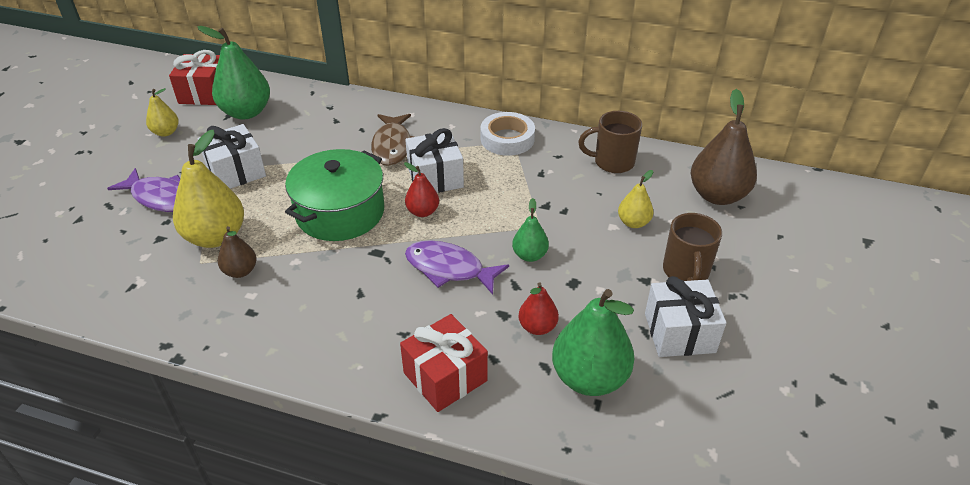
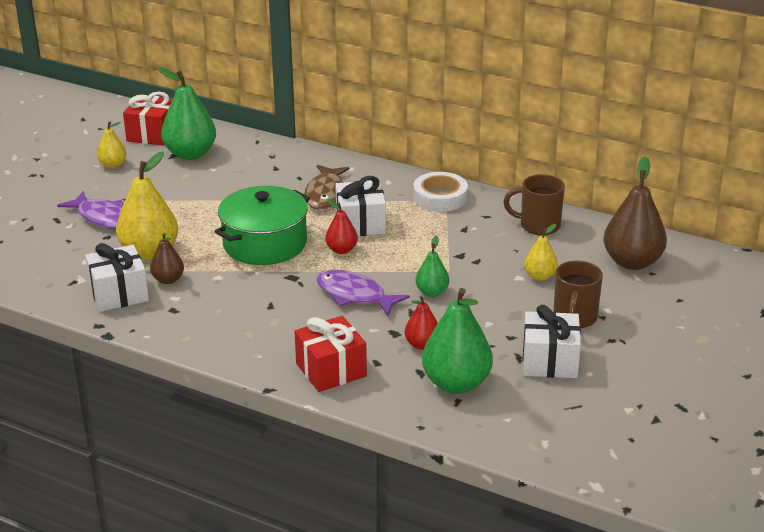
camera: 10 degrees right, 10 degrees down
(236, 172) = (174, 203): white gift -> white gift (119, 294)

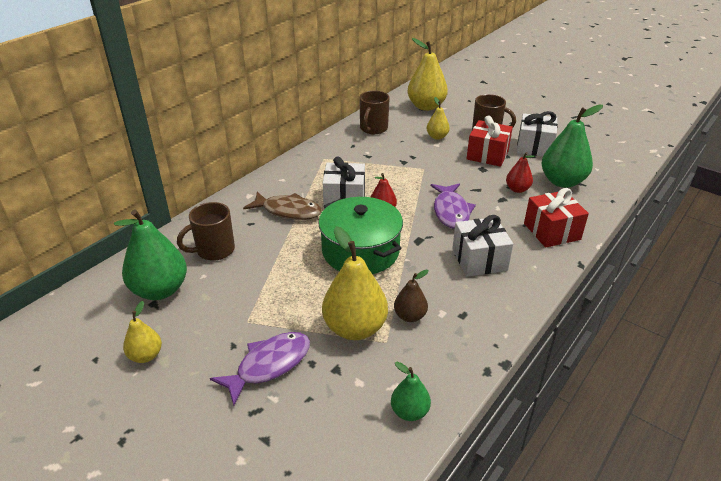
camera: 80 degrees left, 5 degrees up
(119, 294) = (430, 354): white gift -> white gift (479, 259)
(152, 134) = (91, 319): red gift -> red gift (487, 155)
(250, 167) = (214, 250): none -> brown mug
(354, 295) = (451, 211): purple fish -> purple fish turned 45 degrees counterclockwise
(432, 292) = (451, 178): green pear -> green pear (409, 412)
(440, 197) = (318, 160): white tape -> none
(632, 262) = (426, 106): brown pear -> yellow pear

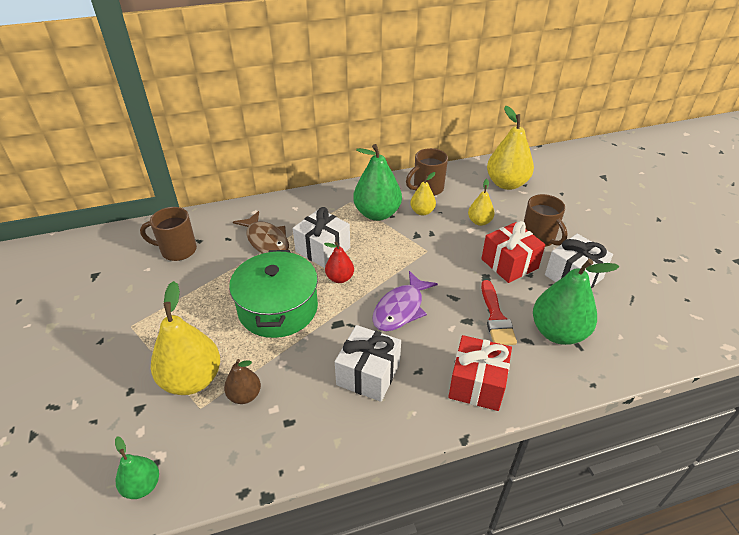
camera: 35 degrees right, 5 degrees up
(146, 356) = (45, 316): yellow pear -> yellow pear (422, 212)
(160, 290) = (109, 266): green pear -> green pear (377, 214)
(269, 365) = (102, 373): purple fish -> none
(517, 189) = (496, 317): red pear -> red brush

